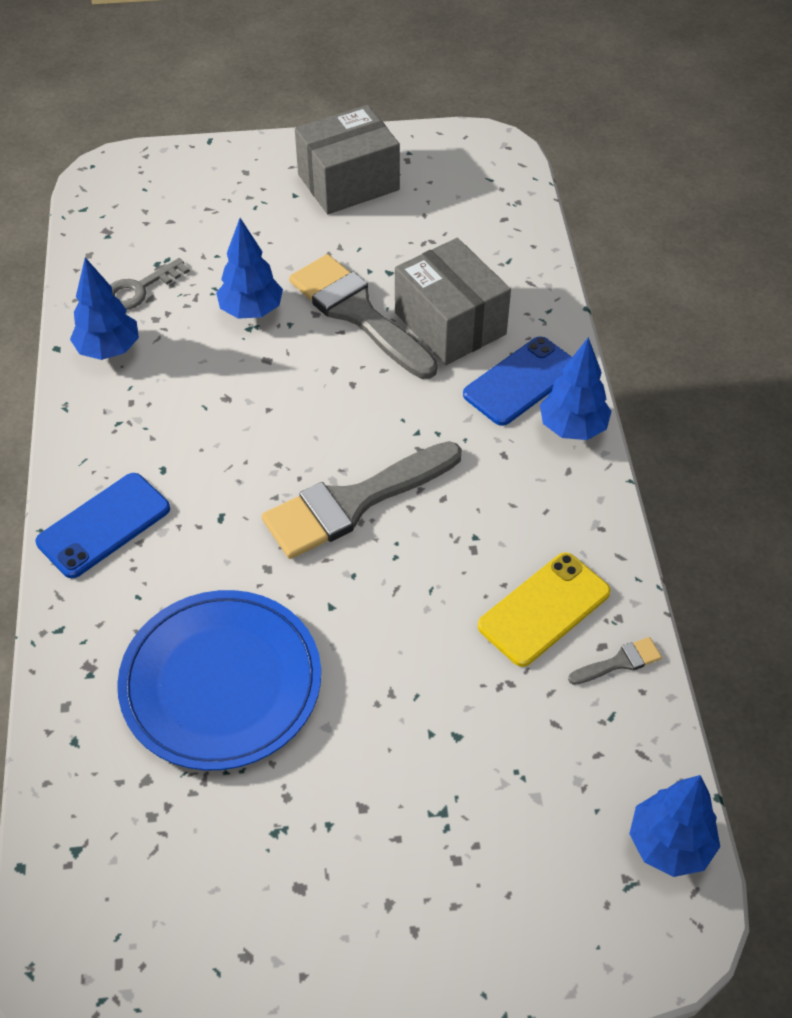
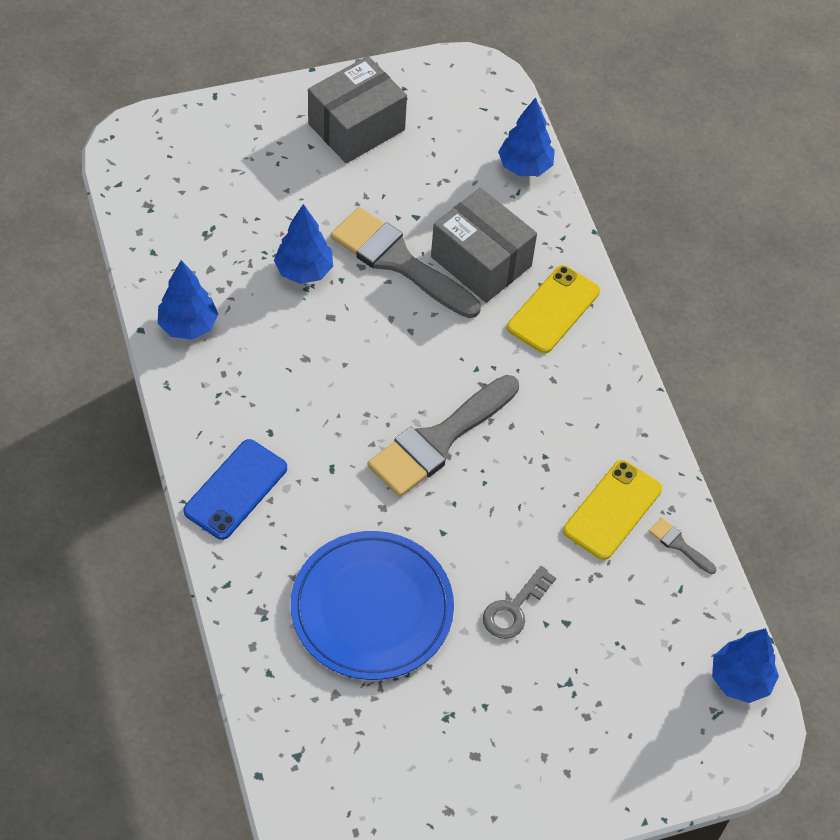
camera: 15 degrees left, 5 degrees up
(140, 289) = (197, 261): grey key -> grey key (514, 609)
(521, 381) = (553, 309): blue phone -> yellow phone
(572, 428) = (604, 347): blue tree -> blue tree (525, 166)
(619, 662) = (679, 545): grey brush -> grey brush turned 105 degrees counterclockwise

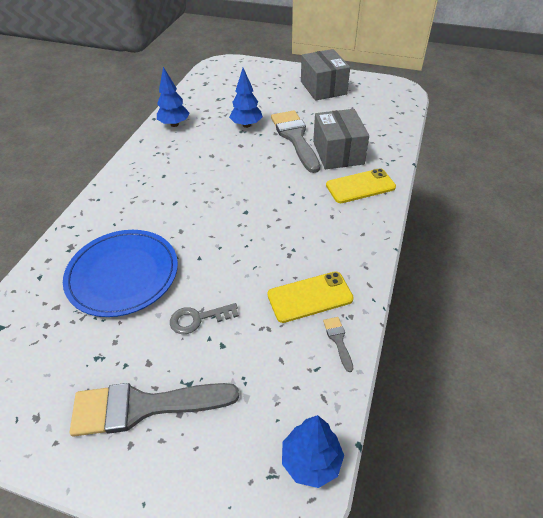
camera: 40 degrees right, 10 degrees down
(235, 489) = (121, 190): blue phone -> none
(356, 127) = (323, 88): grey box -> grey box turned 75 degrees clockwise
(439, 440) = (241, 215): grey brush -> grey brush (144, 407)
(525, 166) = (396, 126): blue tree -> none

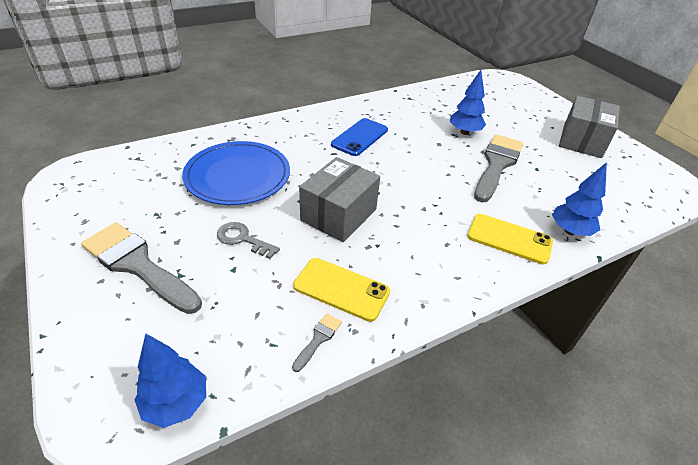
camera: 40 degrees right, 5 degrees down
(174, 124) = (405, 102): blue tree -> blue tree (570, 231)
(177, 176) = (359, 137): none -> blue phone
(338, 153) = (524, 199): grey box -> grey box (338, 215)

